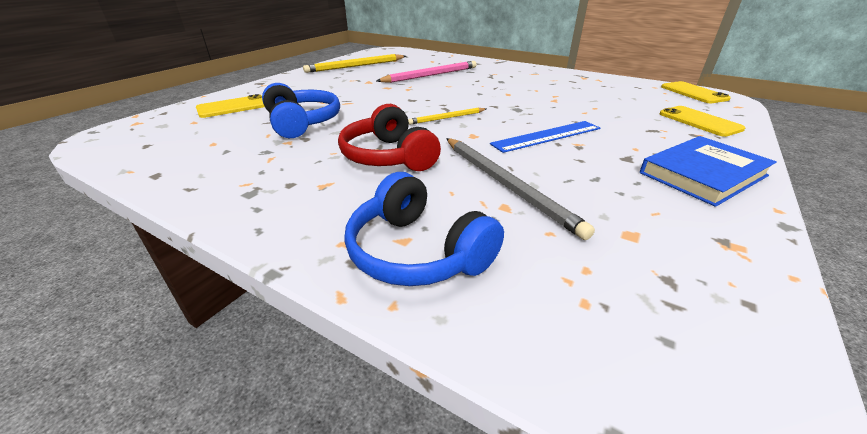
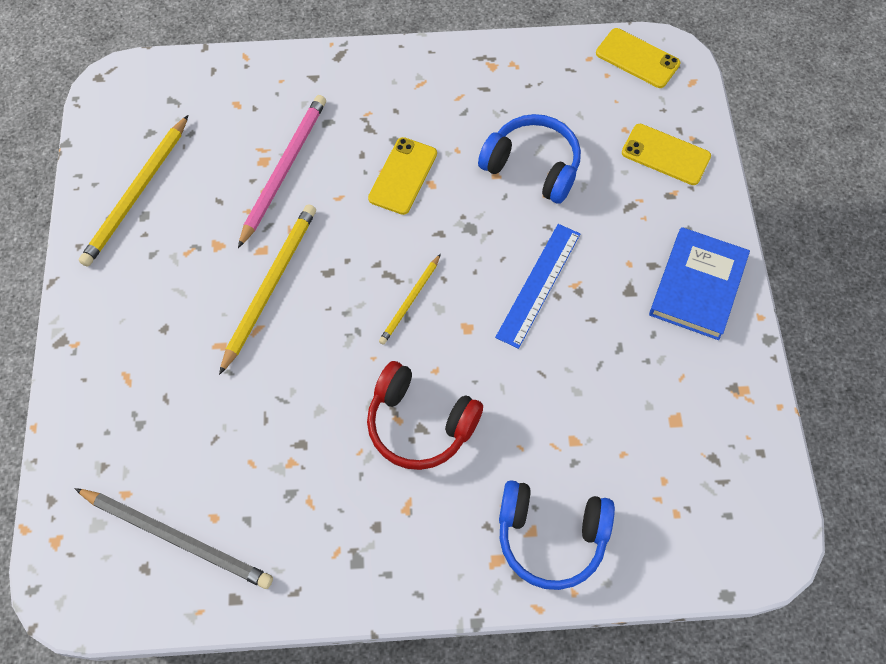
camera: 35 degrees left, 30 degrees up
(233, 107) = (123, 431): yellow phone -> yellow phone (403, 176)
(302, 123) = (259, 414): blue headphones -> blue headphones (532, 166)
(375, 95) = (270, 286): none -> yellow pencil
(506, 185) = (556, 406): grey pencil -> grey pencil (177, 538)

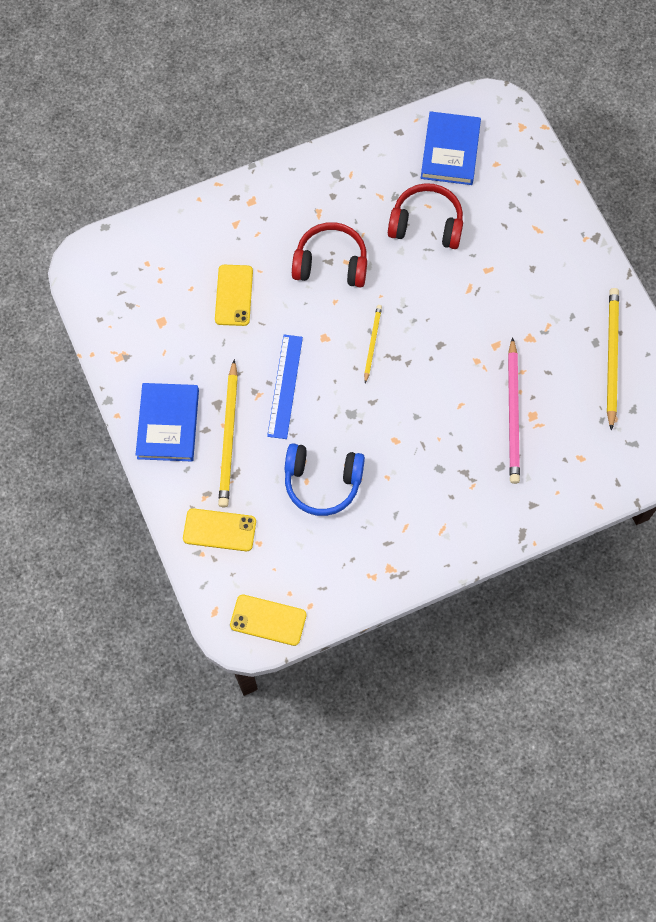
camera: 160 degrees right, 5 degrees up
(177, 538) = (450, 151): grey pencil -> blue book
(267, 436) = (426, 224): none -> red headphones
(270, 286) = (476, 321): yellow pencil -> yellow pencil (229, 437)
(403, 176) = (420, 439): yellow phone -> yellow phone (234, 295)
(551, 537) = (222, 224): blue headphones -> none

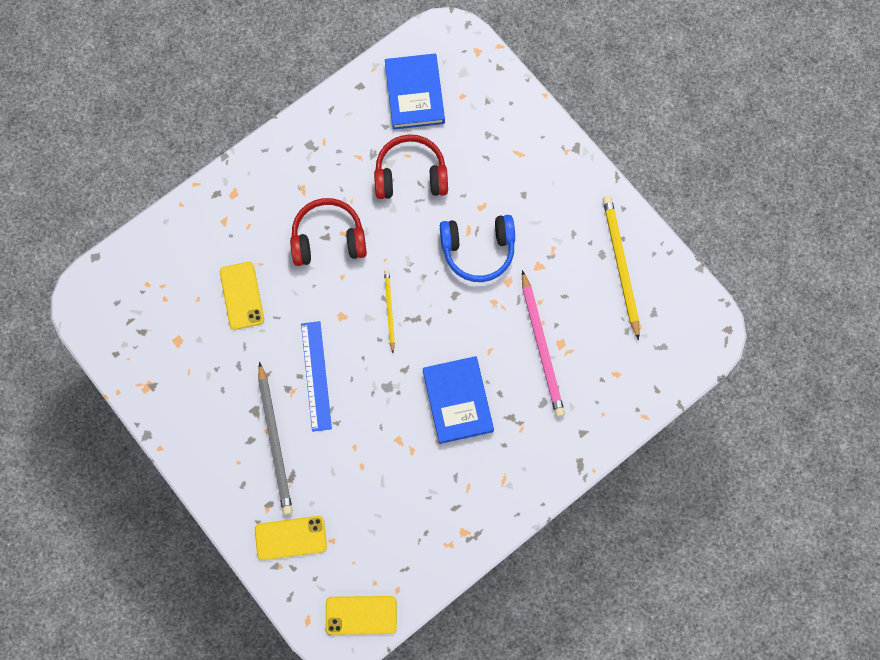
camera: 15 degrees left, 5 degrees up
(168, 424) = (212, 444): blue book -> blue book (457, 401)
(229, 437) = (275, 441): yellow pencil -> grey pencil
(322, 482) = (377, 464): blue headphones -> blue headphones (478, 250)

